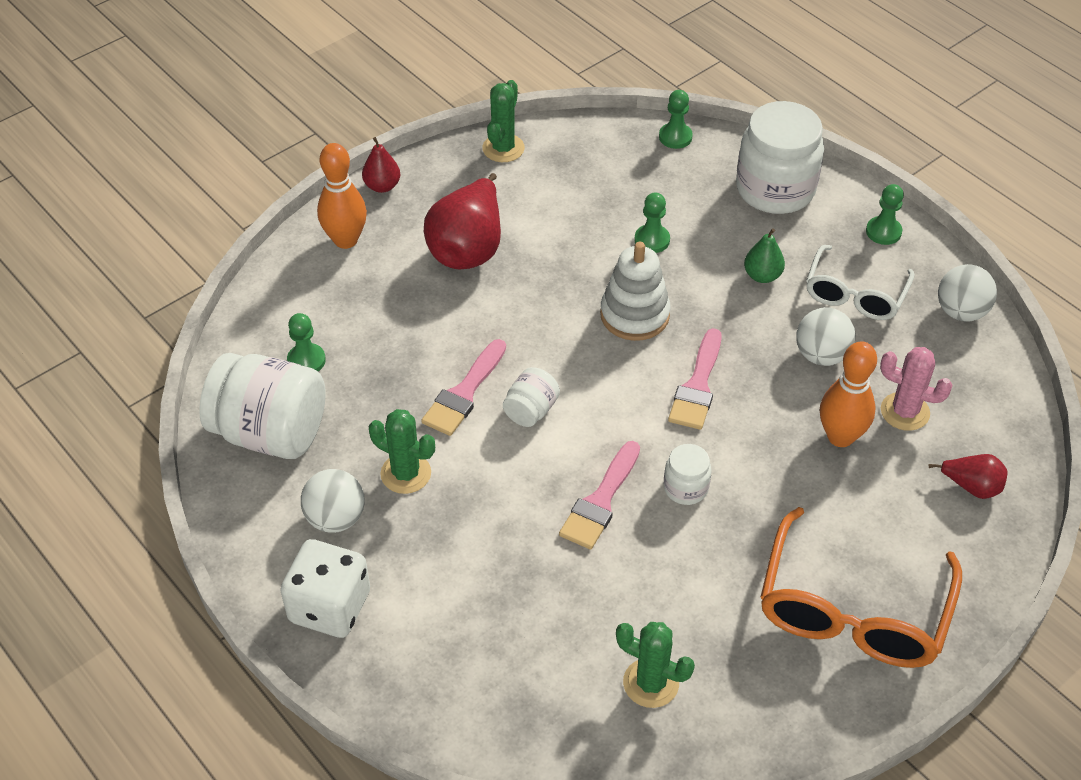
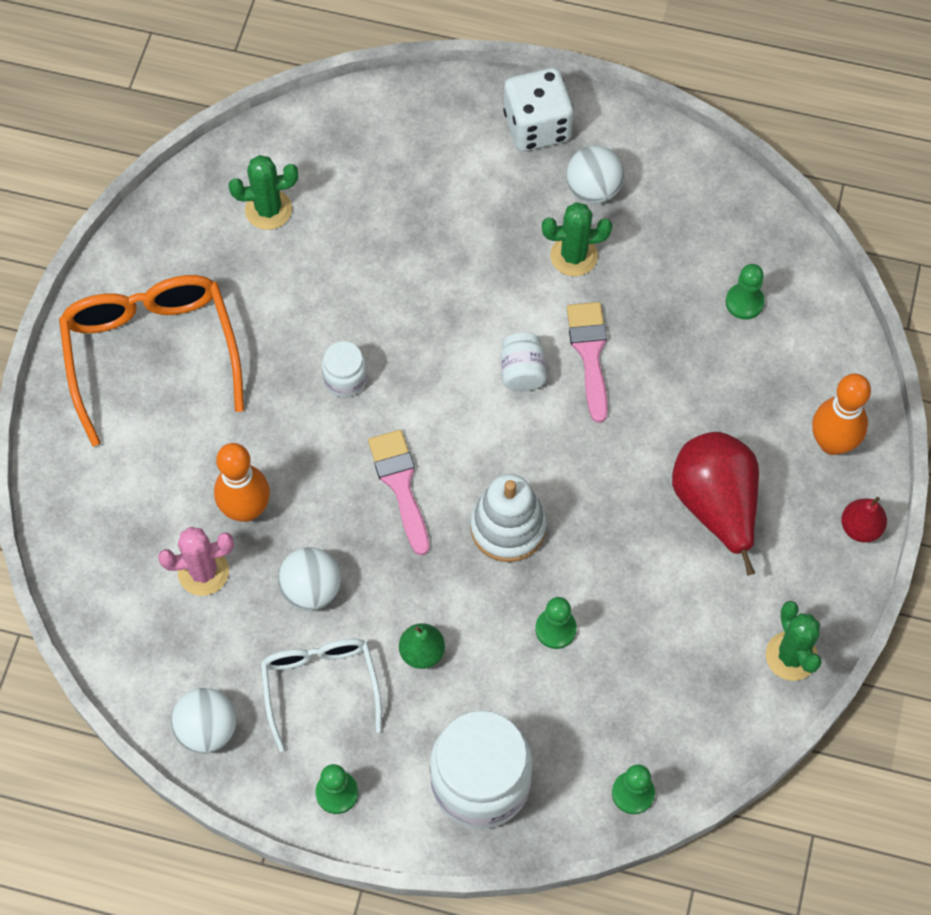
camera: 145 degrees right, 15 degrees up
(270, 432) = (709, 224): white jar -> none
(600, 501) = (405, 326): pink brush -> none
(971, 487) = (109, 527): red pear -> none

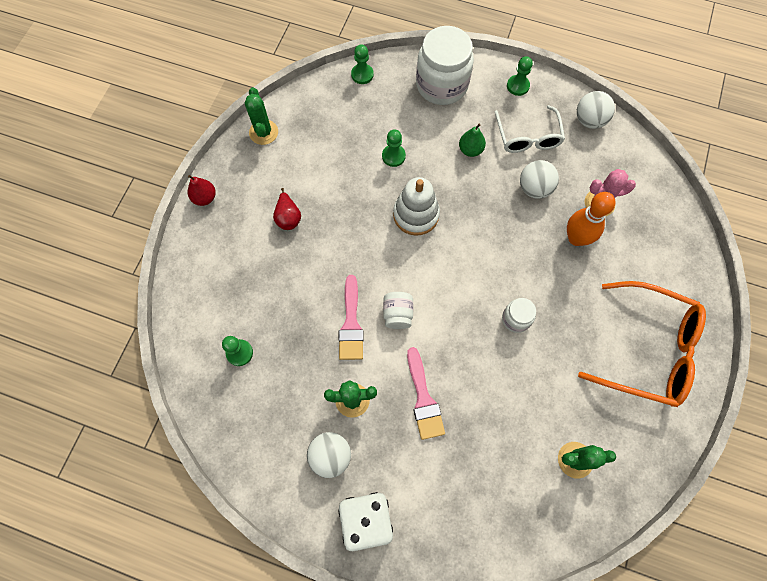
camera: 175 degrees left, 5 degrees up
(151, 352) = (648, 350): orange glasses -> orange glasses turned 60 degrees counterclockwise
(400, 484) = (480, 246): pink brush -> pink brush (423, 399)
(715, 506) = (288, 217): red pear -> red pear, size x0.51
(832, 443) = (207, 250): orange bowling pin -> none

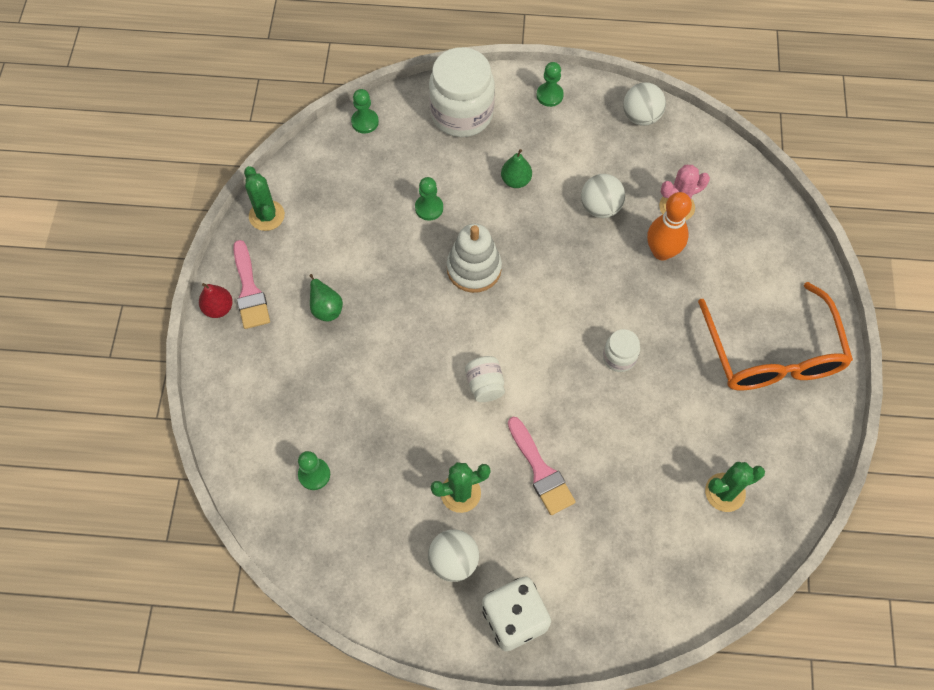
camera: 15 degrees left, 5 degrees down
(288, 217) = (326, 307): red pear -> green pear
(351, 324) = (434, 409): pink brush -> pink brush (249, 290)
(528, 137) = (577, 151): white glasses -> none
(648, 350) = (772, 354): orange glasses -> orange glasses turned 75 degrees clockwise

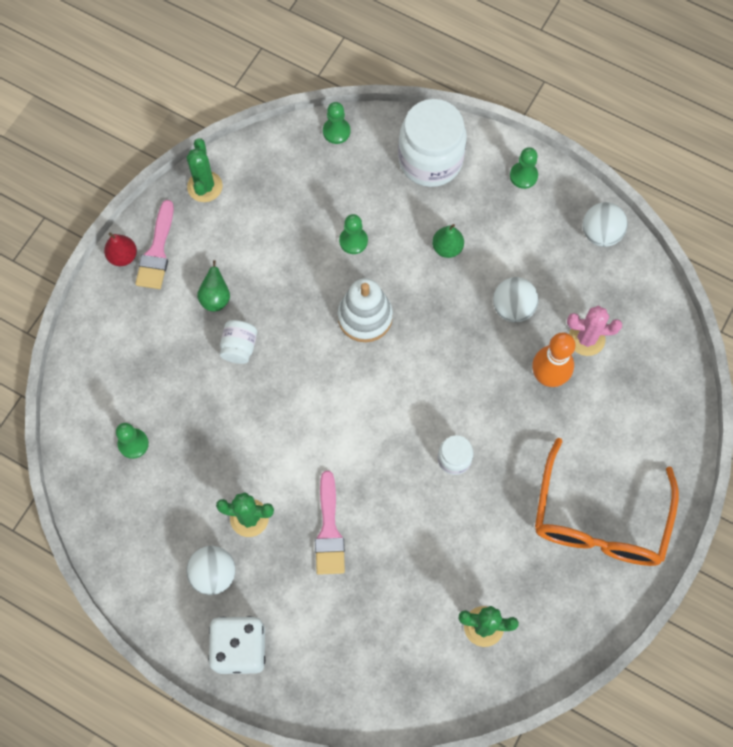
camera: 25 degrees right, 5 degrees up
(485, 385) = (319, 430): white jar -> white jar (239, 347)

